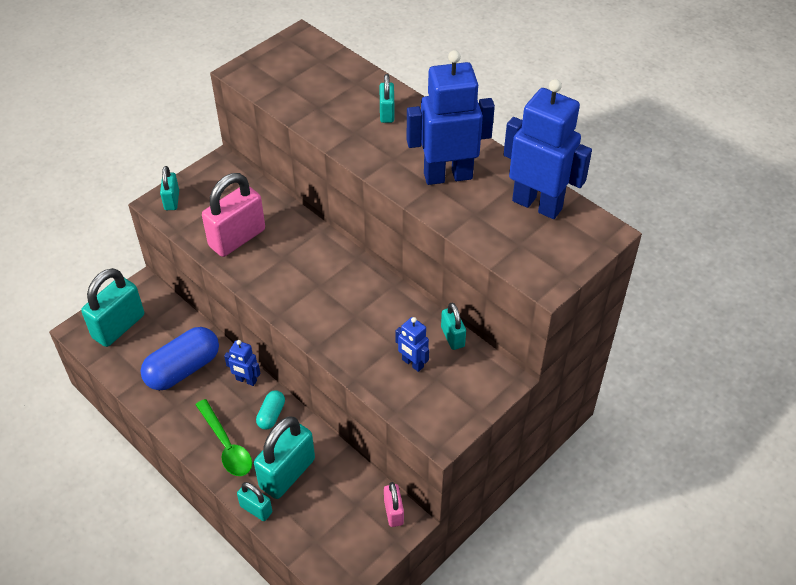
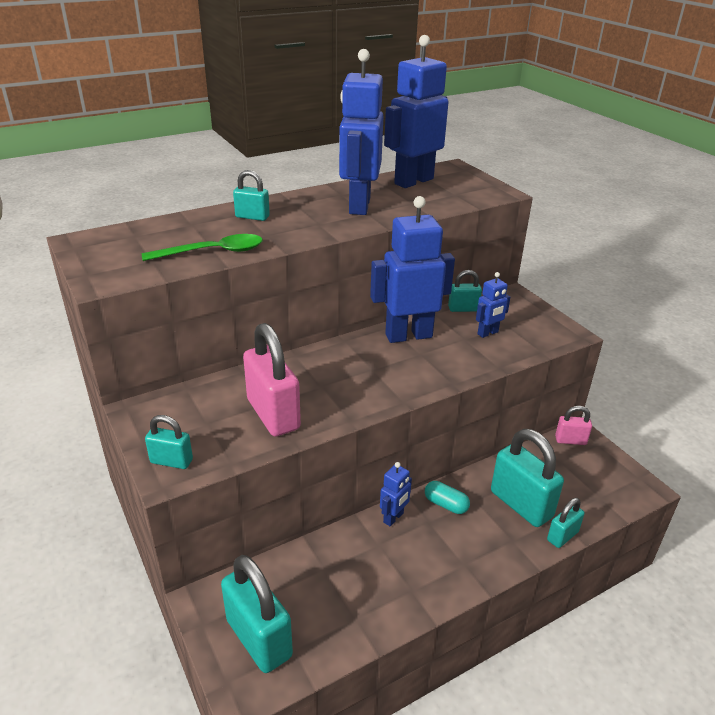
camera: 75 degrees left, 15 degrees down
(183, 369) = (358, 574): blue capsule -> none
(226, 445) = (478, 549): green spoon -> green spoon (213, 252)
(383, 301) = (408, 335): none -> blue robot

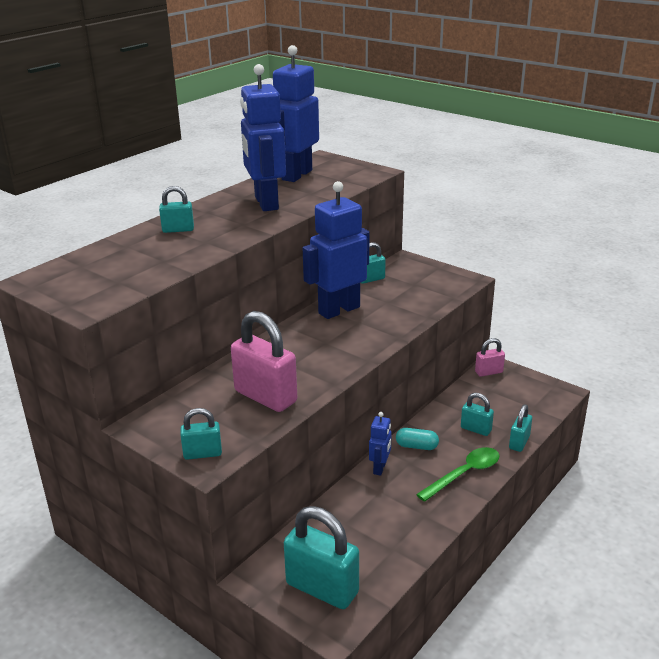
camera: 20 degrees left, 5 degrees down
(213, 252) = (169, 264): green spoon -> green spoon (464, 474)
(488, 333) = (403, 293): blue robot -> none
(521, 504) = (476, 429): turquoise padlock -> turquoise padlock, size x0.53

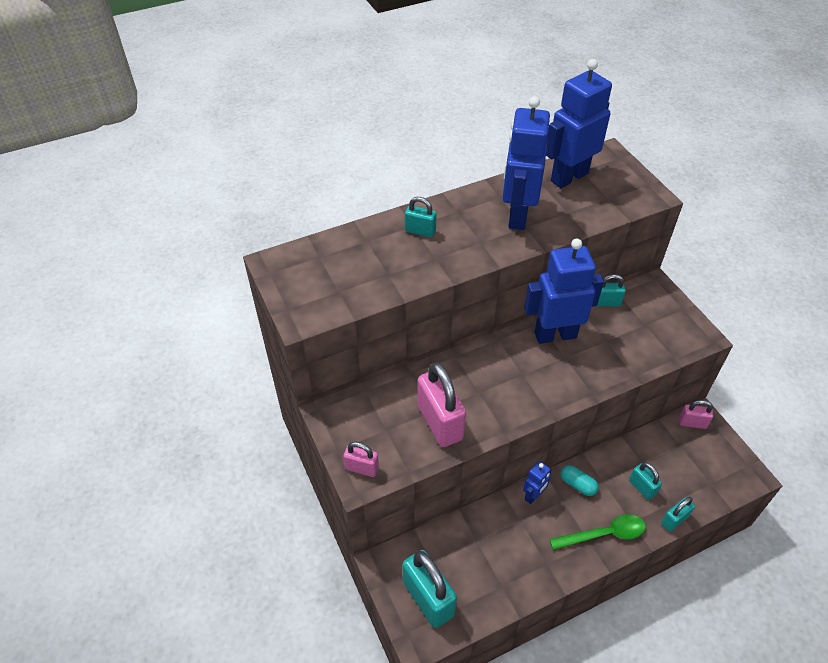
camera: 25 degrees right, 20 degrees up
(202, 453) = (362, 468): turquoise padlock -> pink padlock

